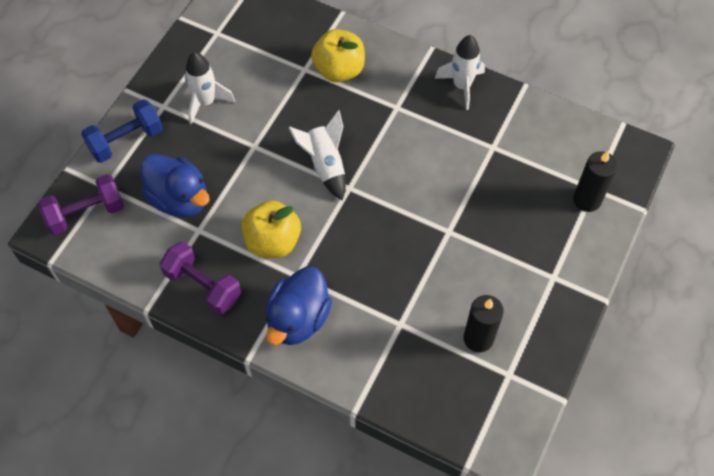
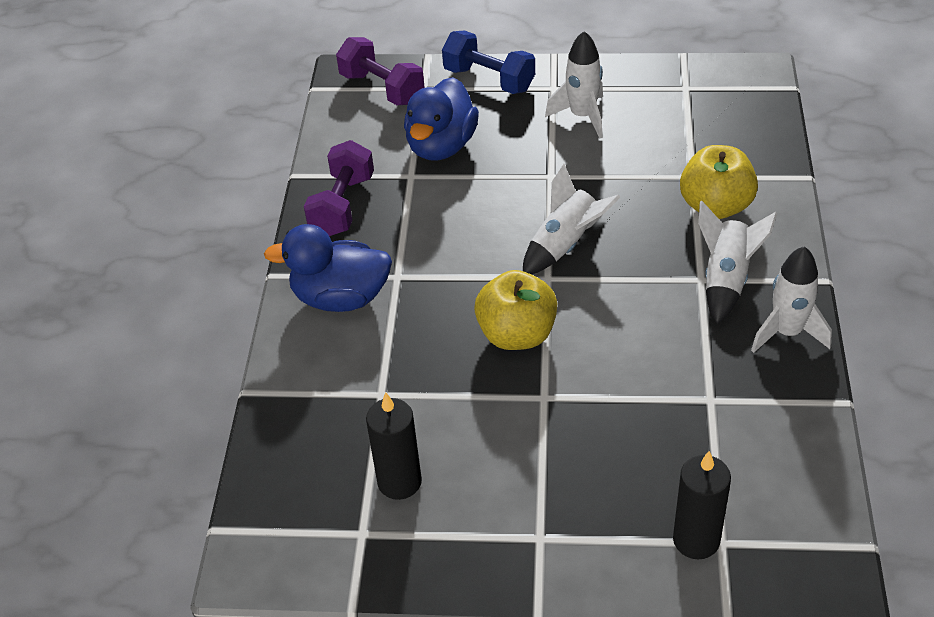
camera: 70 degrees right, 15 degrees down
(273, 241) = (431, 239): yellow apple -> yellow apple (517, 334)
(404, 95) = (726, 279): none -> white rocket

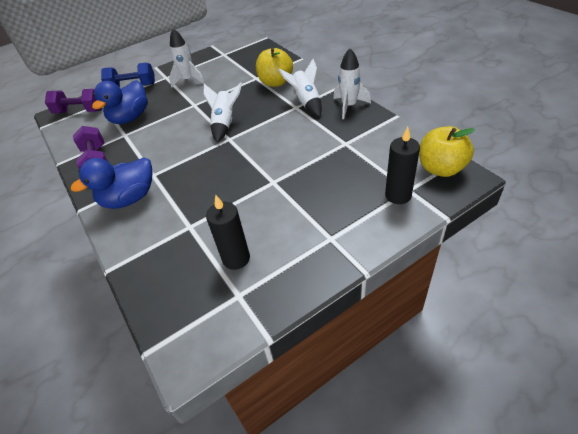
camera: 35 degrees left, 0 degrees up
(441, 146) = (130, 118): blue duck -> blue duck turned 45 degrees clockwise
(517, 334) = (235, 166): yellow apple -> yellow apple (441, 168)

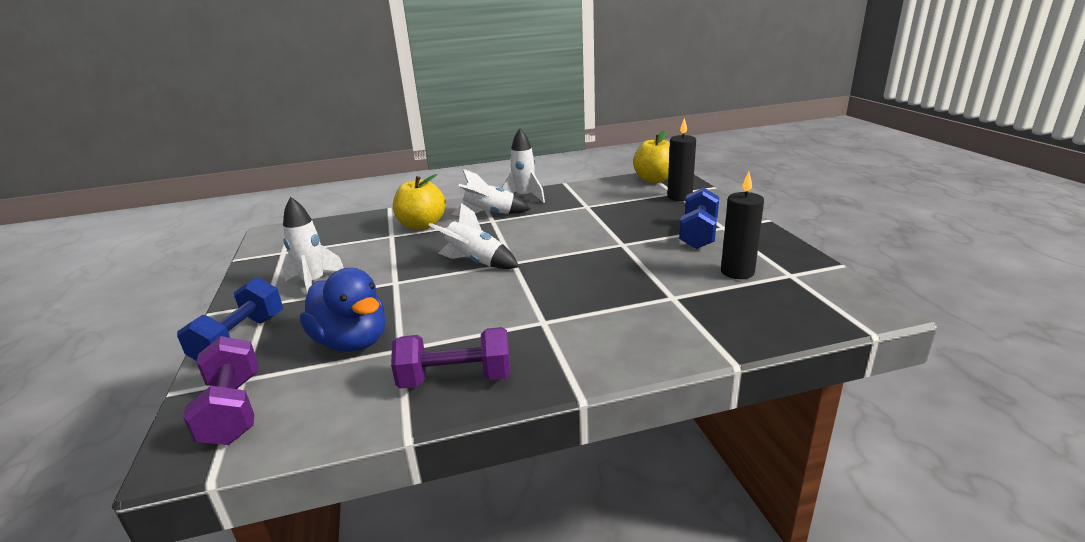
camera: 75 degrees left, 20 degrees down
(80, 111) = (233, 410): purple dumbbell -> purple dumbbell turned 45 degrees counterclockwise
(129, 198) = (586, 343): blue duck -> none
(307, 223) = (698, 234): none -> blue dumbbell

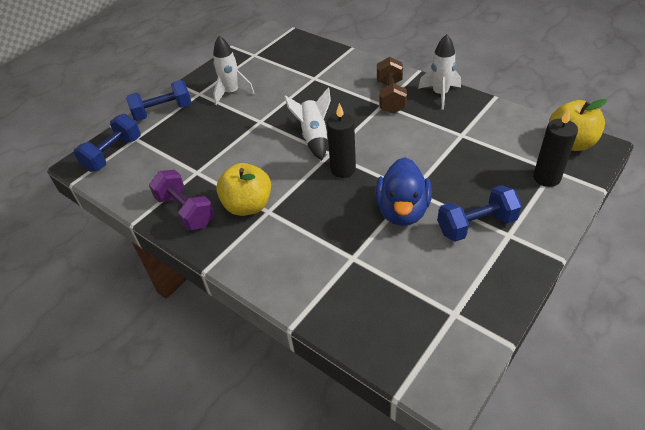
camera: 55 degrees right, 20 degrees up
(233, 410) = (113, 154): purple dumbbell -> blue dumbbell
(352, 342) = (189, 150): blue duck -> blue duck (402, 211)
(422, 225) = (341, 80): yellow apple -> yellow apple (248, 206)
(489, 214) = (390, 97): white rocket -> brown dumbbell
(737, 272) = (427, 278): black candle -> black candle (343, 169)

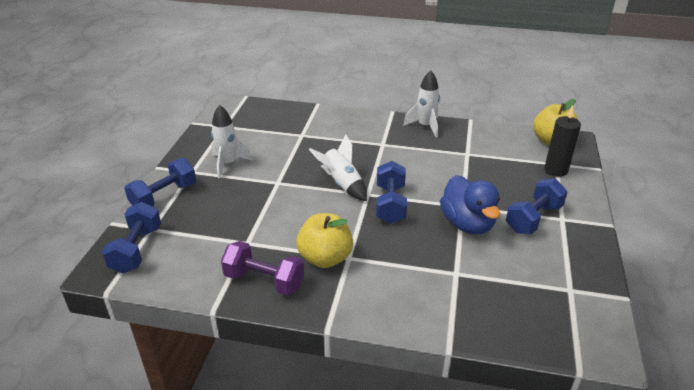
camera: 30 degrees left, 10 degrees down
(343, 169) = (390, 204): black candle -> blue dumbbell
(390, 97) = (385, 137): brown dumbbell -> none

